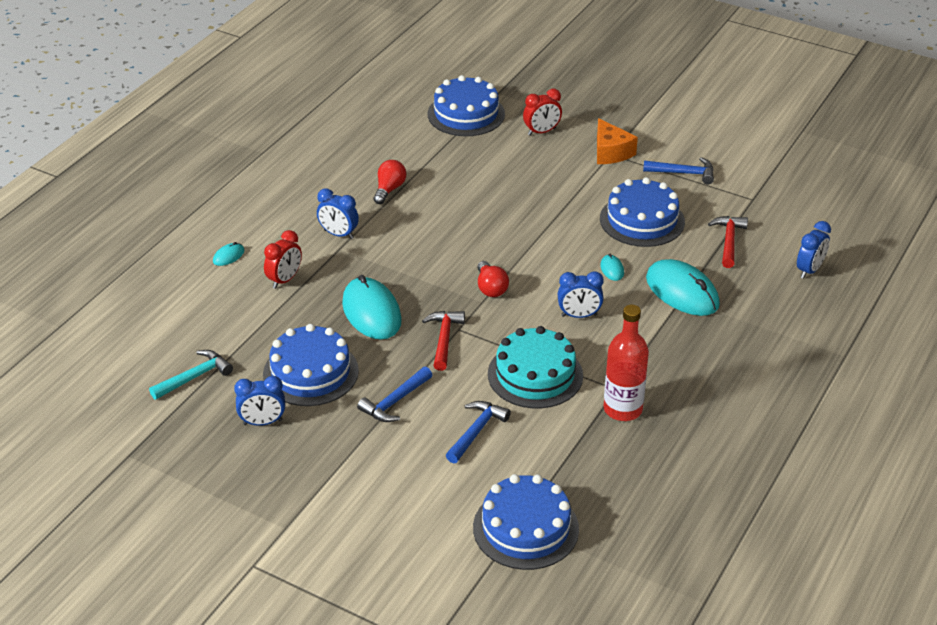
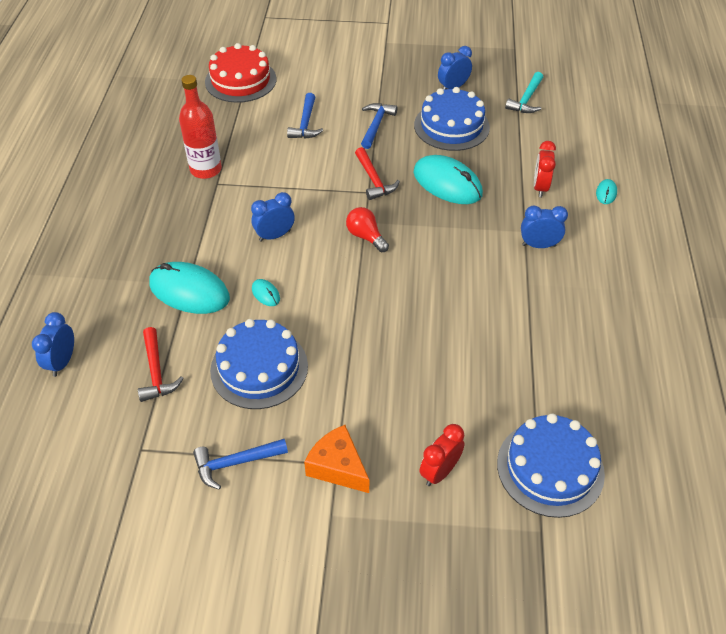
camera: 155 degrees right, 10 degrees up
(389, 189) = (539, 314): red light bulb -> none
(525, 528) = (240, 80): blue cake -> red cake
(535, 375) = (285, 174): turquoise cake -> none

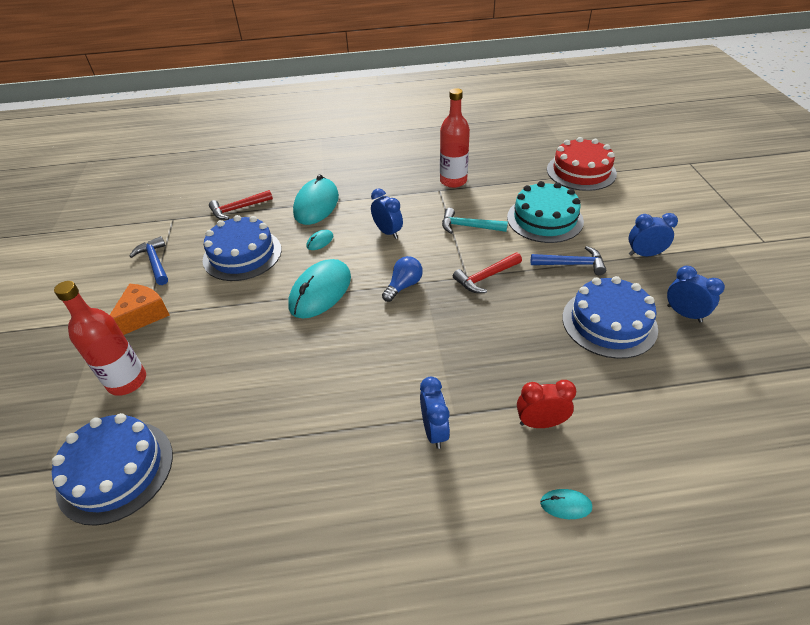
camera: 80 degrees right, 5 degrees down
(62, 362) = (246, 171): blue clock -> blue clock (644, 254)
(305, 123) = (544, 219): blue hammer -> turquoise cake
(366, 236) = (403, 286): red light bulb -> blue light bulb
(439, 472) = (127, 381): red clock -> red bottle
(447, 183) = (506, 333): turquoise mouse -> turquoise mouse (320, 291)
(526, 99) = (715, 390): turquoise hammer -> turquoise hammer (469, 226)

